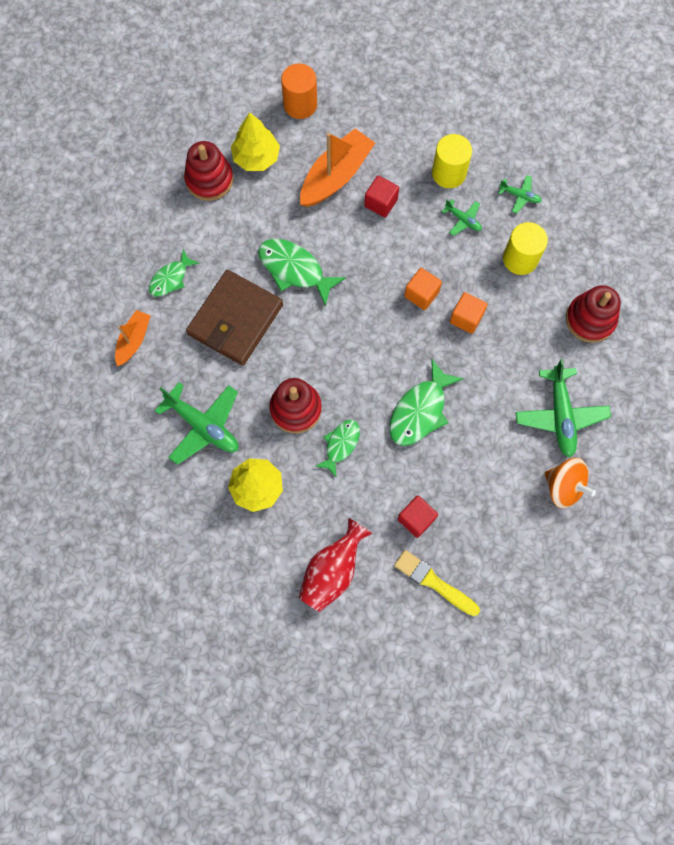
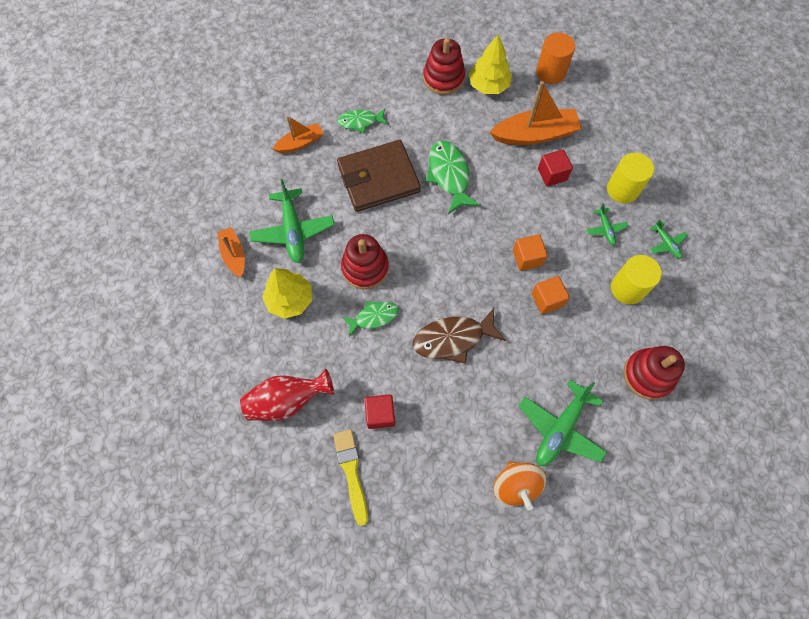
camera: 40 degrees right, 5 degrees down
(171, 488) = (234, 255): none -> orange boat
(420, 410) = (453, 339): green fish -> brown fish

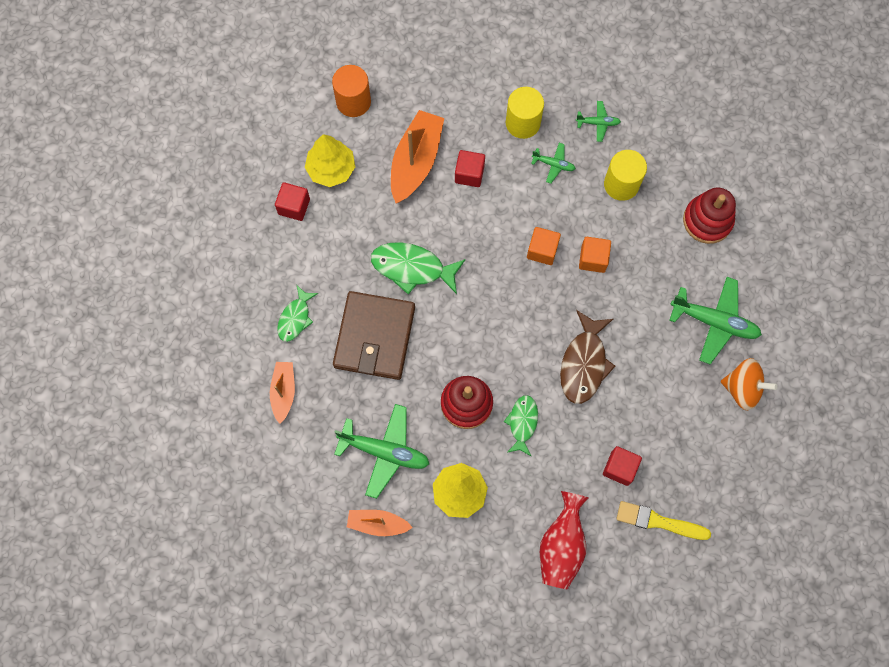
camera: 60 degrees left, 5 degrees up
(443, 78) = (294, 206): red stacking toy -> red cube
(560, 428) = (714, 322): green plane -> green plane turned 45 degrees counterclockwise

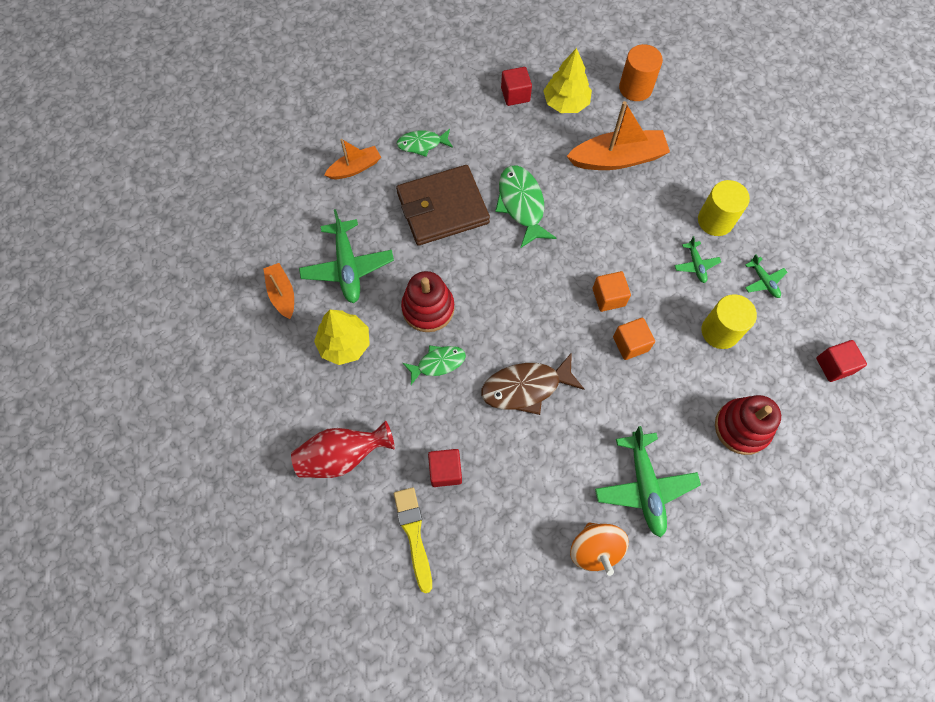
camera: 60 degrees right, 5 degrees down
(469, 174) = (636, 204): red cube -> red cube (834, 366)

